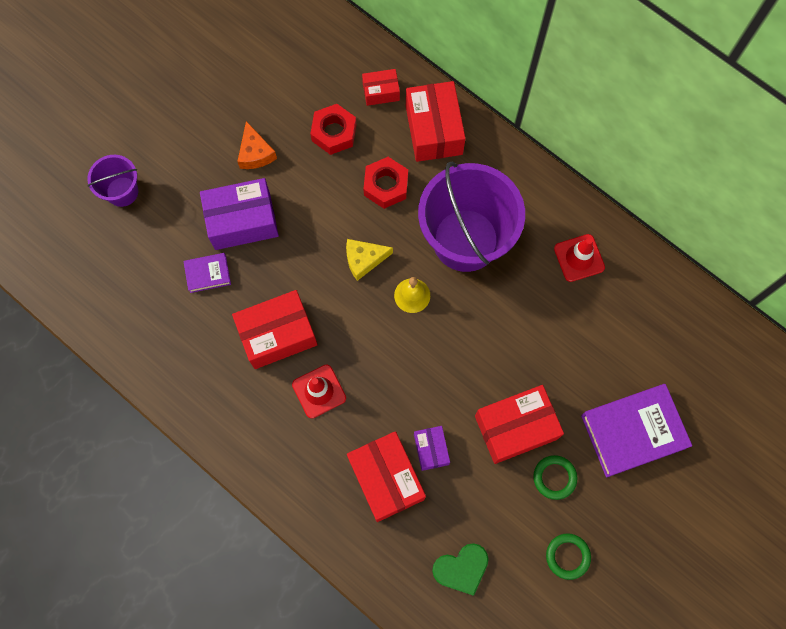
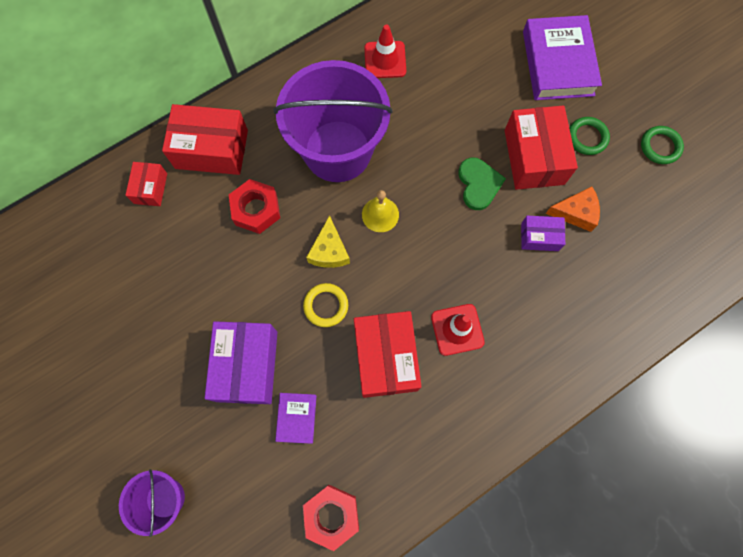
camera: 75 degrees left, 0 degrees up
(255, 153) = (172, 333): orange cheese -> orange cheese (575, 212)
(312, 271) = (326, 306): none -> yellow ring
(334, 133) = (179, 246): red nut -> red nut (331, 515)
(386, 479) = (560, 286): red box -> none
(461, 569) = (658, 239): green heart -> green heart (478, 184)

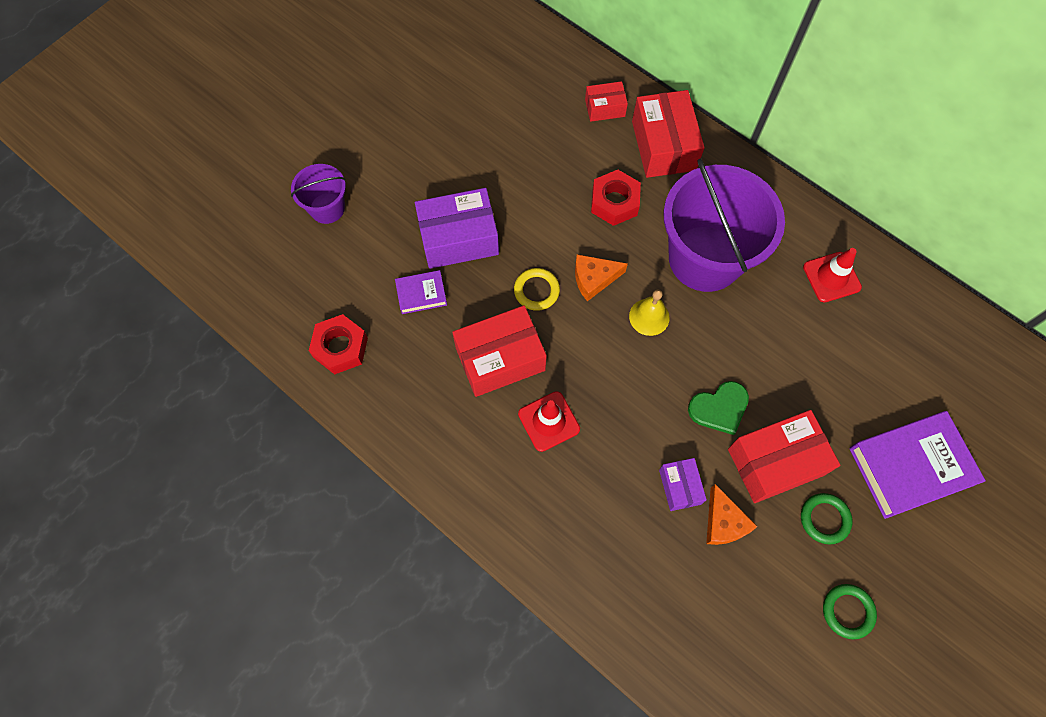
camera: 75 degrees right, 5 degrees down
(329, 251) = (594, 279): yellow cheese -> orange cheese

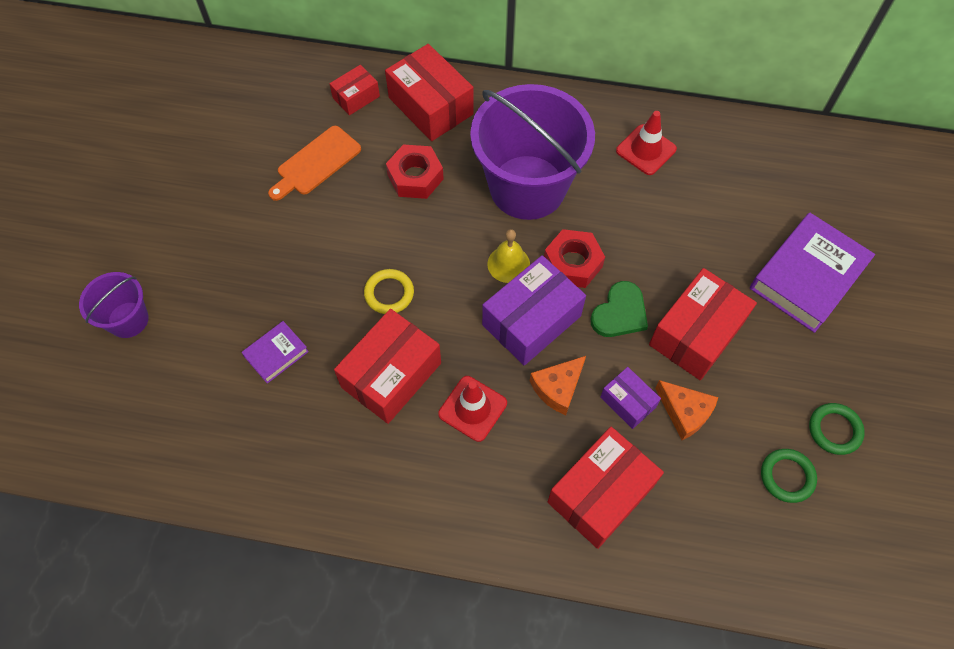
camera: 30 degrees left, 5 degrees down
(340, 347) = (221, 449): red nut -> red nut (572, 263)
(459, 238) = (283, 282): purple box -> purple box (531, 320)
(540, 150) = (316, 163): none -> orange cutting board
(594, 279) = (437, 255): orange cheese -> orange cheese (558, 388)
(611, 548) = (601, 494): none -> red box
(824, 519) = (767, 361): green ring -> green ring (787, 476)

